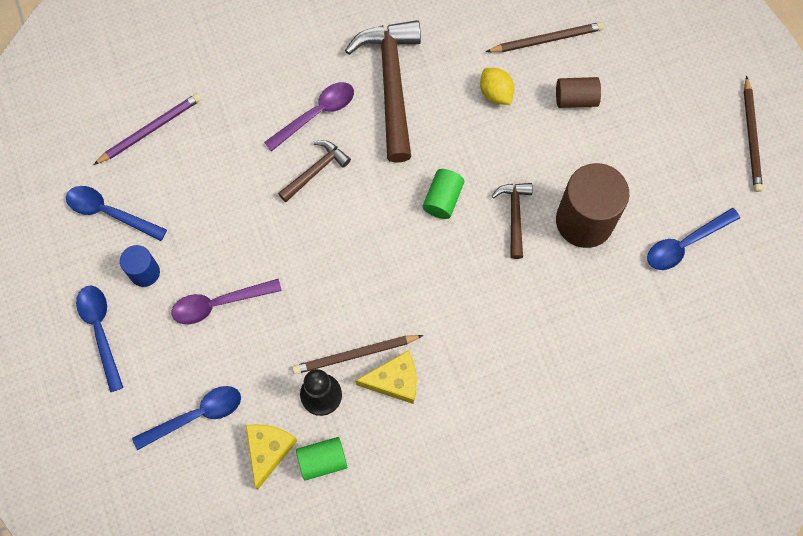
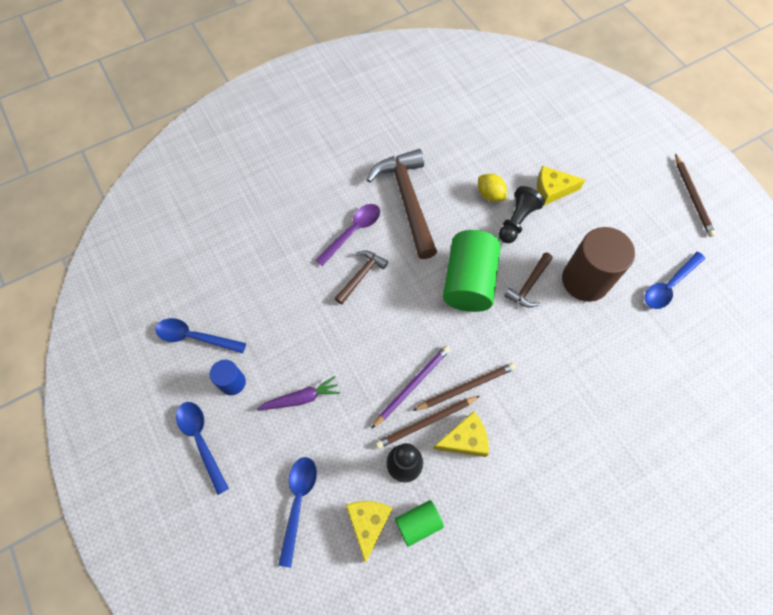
camera: 10 degrees left, 5 degrees down
(150, 130) = (219, 264): purple pencil -> purple pencil (412, 385)
(196, 416) = (298, 502): blue spoon -> blue spoon turned 45 degrees counterclockwise
(219, 303) = (301, 398): purple spoon -> purple carrot
(443, 199) = (468, 281): green cylinder -> green cylinder, size x1.94
(514, 215) = (529, 285): brown hammer -> brown hammer turned 135 degrees counterclockwise
(520, 132) = (517, 221): none -> black pawn
(546, 39) = (518, 150): brown pencil -> brown pencil (466, 387)
(576, 99) = (552, 190): brown cylinder -> yellow cheese

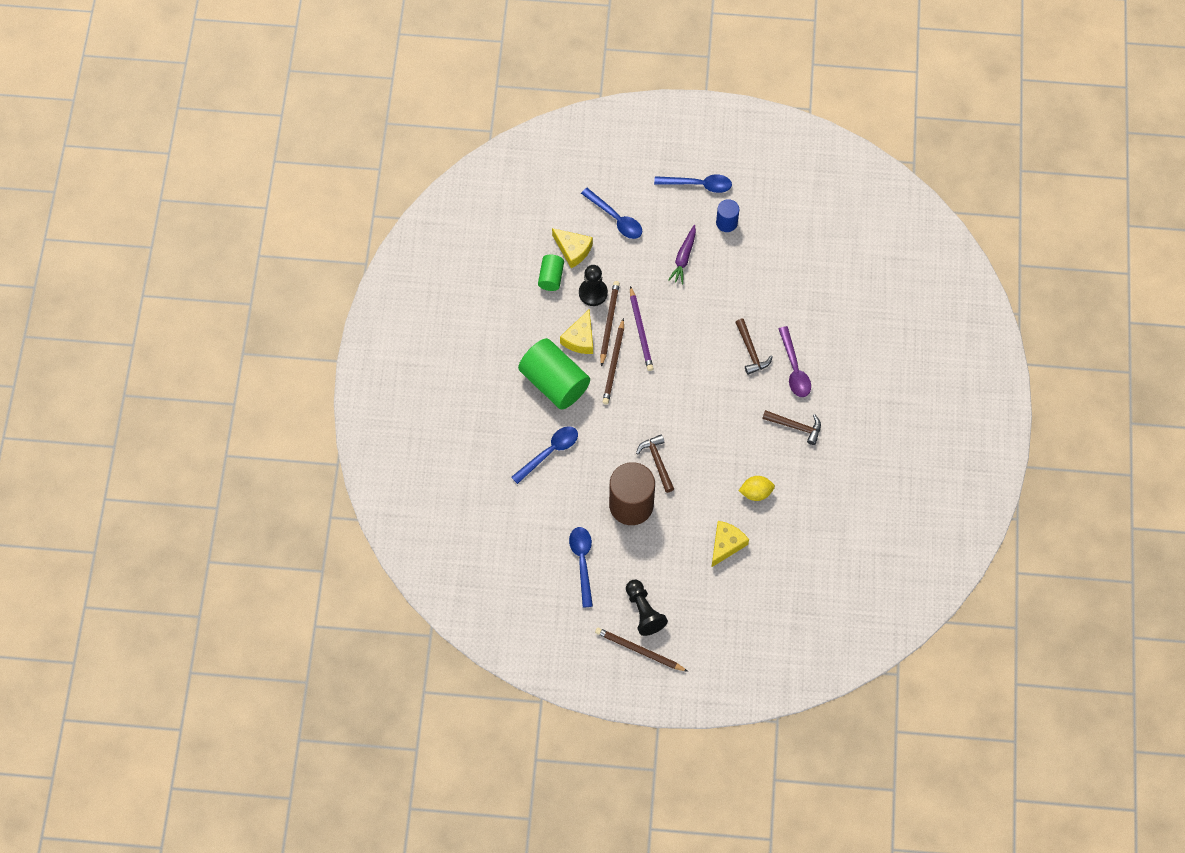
camera: 125 degrees right, 0 degrees up
(195, 337) = (779, 217): blue spoon -> blue spoon (549, 452)
(407, 200) = (796, 426): brown hammer -> brown hammer, size x0.51
(468, 281) = (691, 422): green cylinder -> green cylinder (554, 382)
(517, 221) = (717, 495): black pawn -> black pawn (644, 611)

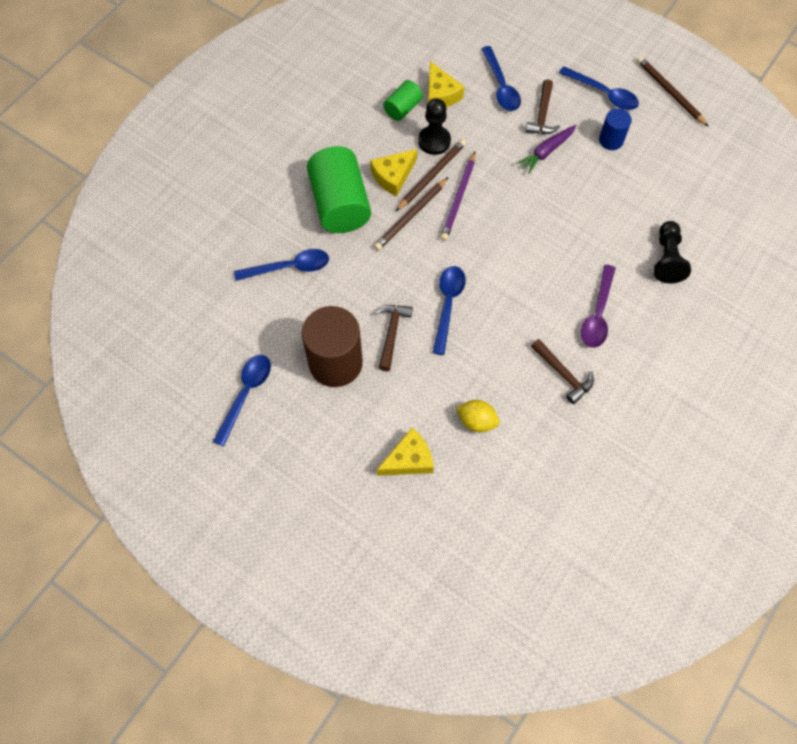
camera: 30 degrees right, 0 degrees up
(639, 650) = (240, 523): brown pencil -> brown pencil (670, 92)
(644, 611) = (273, 483): black pawn -> black pawn (667, 259)
(684, 419) = (448, 305): none -> blue spoon
(751, 351) = (561, 273): brown hammer -> brown hammer (542, 115)

